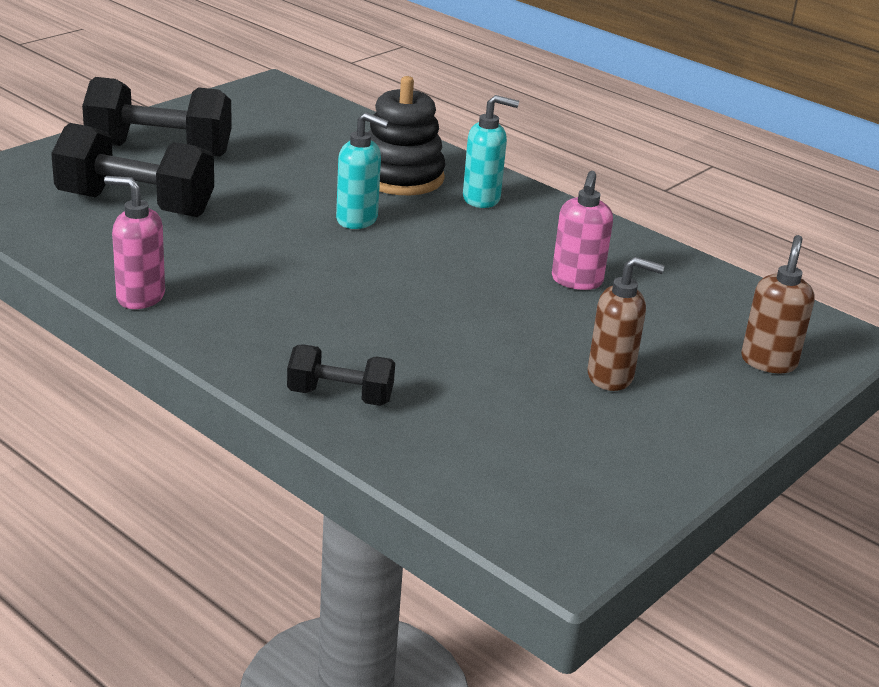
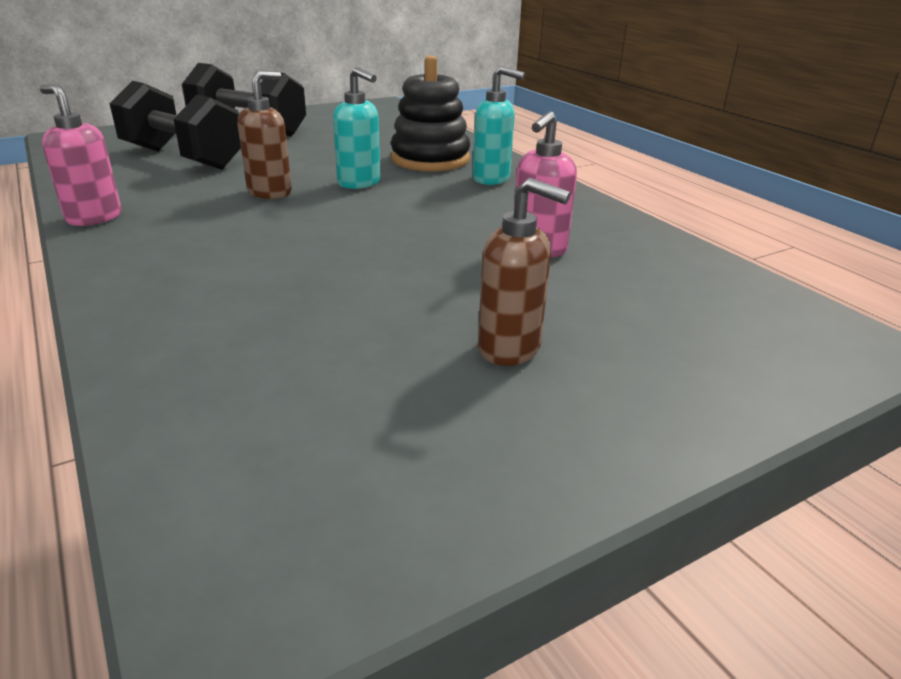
camera: 20 degrees right, 0 degrees up
(340, 396) = (168, 326): black dumbbell -> none
(768, 362) = (738, 359): brown soap dispenser -> brown soap dispenser (270, 192)

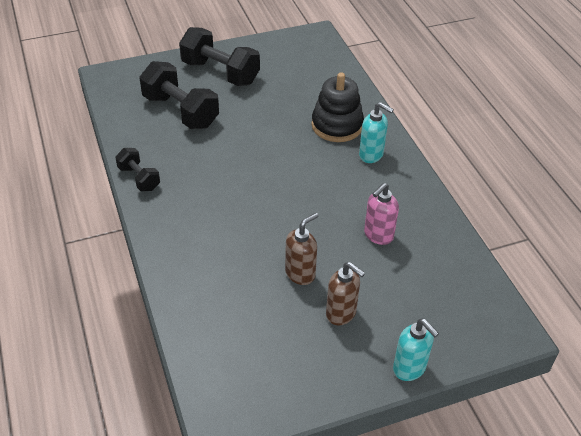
camera: 10 degrees right, 15 degrees up
(94, 218) = (139, 178): pink soap dispenser -> black dumbbell
(270, 192) = (234, 159): brown soap dispenser -> brown soap dispenser (300, 274)
(359, 183) = (288, 153): turquoise soap dispenser -> turquoise soap dispenser (409, 368)

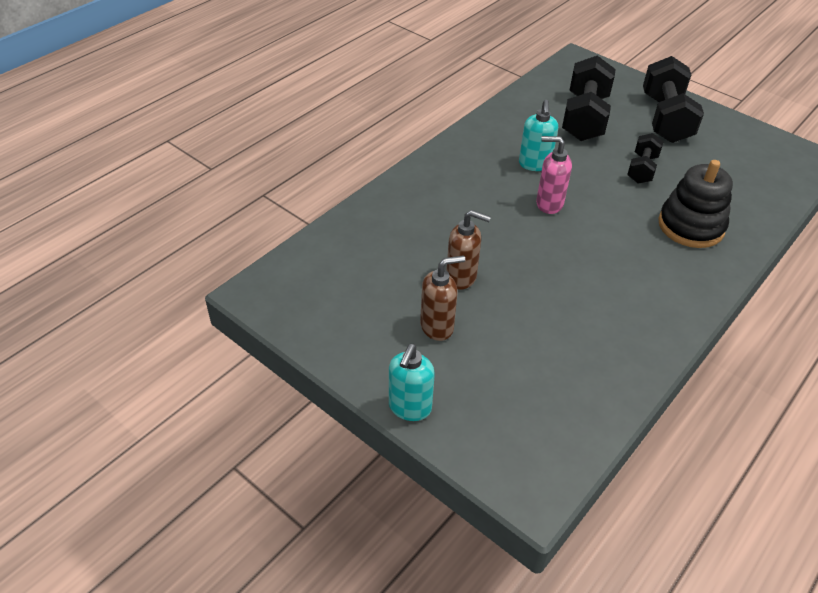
camera: 60 degrees right, 0 degrees up
(139, 178) = (478, 130): black dumbbell -> black dumbbell (642, 169)
(341, 313) = (437, 327): brown soap dispenser -> brown soap dispenser turned 120 degrees counterclockwise
(371, 155) = (678, 269): turquoise soap dispenser -> turquoise soap dispenser (534, 164)
(378, 235) = (566, 317): pink soap dispenser -> pink soap dispenser (549, 204)

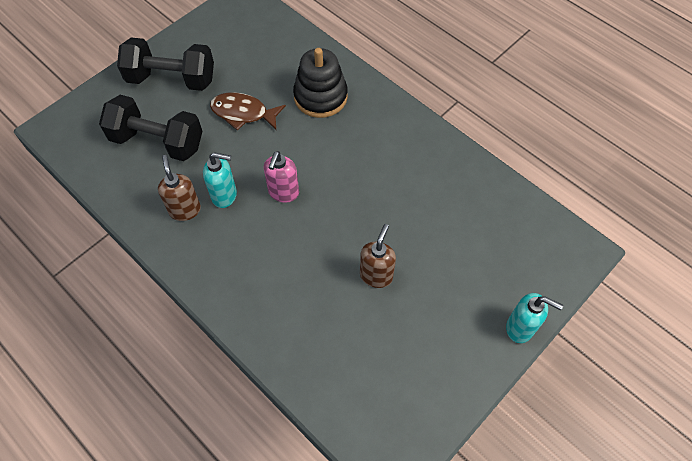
camera: 85 degrees left, 15 degrees up
(437, 327) = (434, 300): brown soap dispenser -> brown soap dispenser (185, 210)
(642, 169) = (243, 113): black dumbbell -> brown fish

